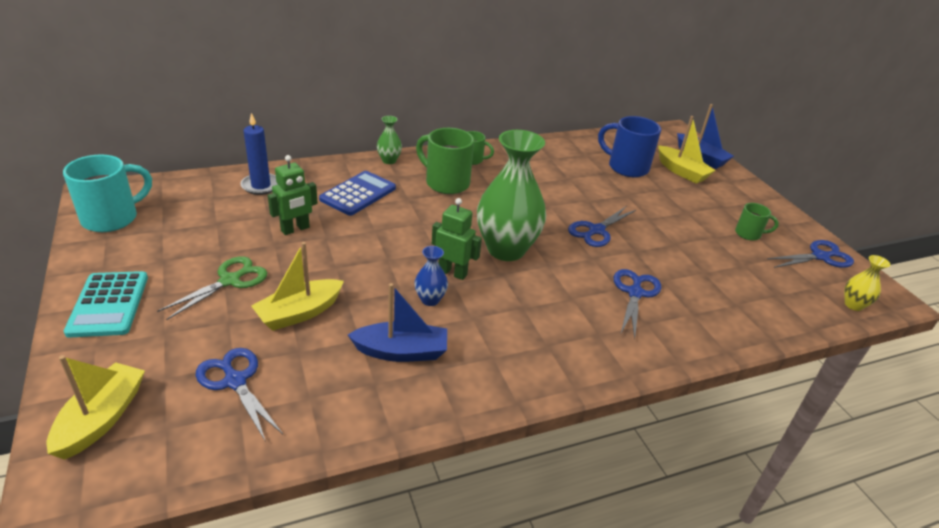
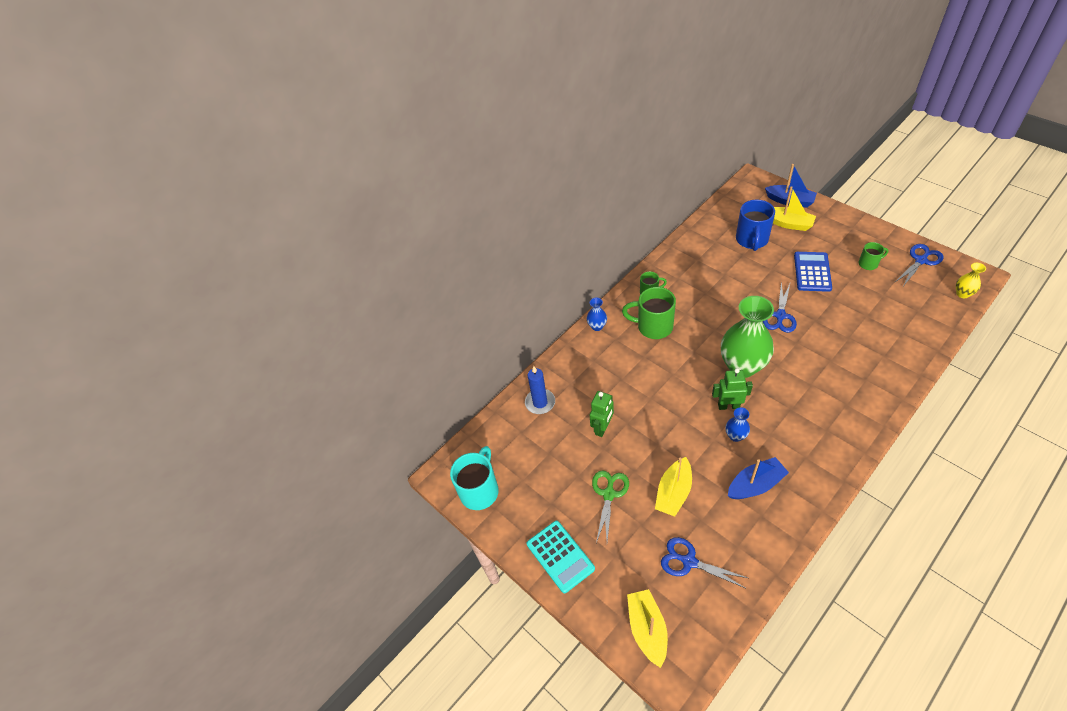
camera: 15 degrees left, 15 degrees up
(358, 194) = (609, 371): blue calculator -> blue calculator (812, 272)
(389, 160) = (597, 326): green vase -> blue vase
(626, 167) = (751, 240): blue mug -> blue mug turned 90 degrees counterclockwise
(635, 293) = (842, 358): blue scissors -> none

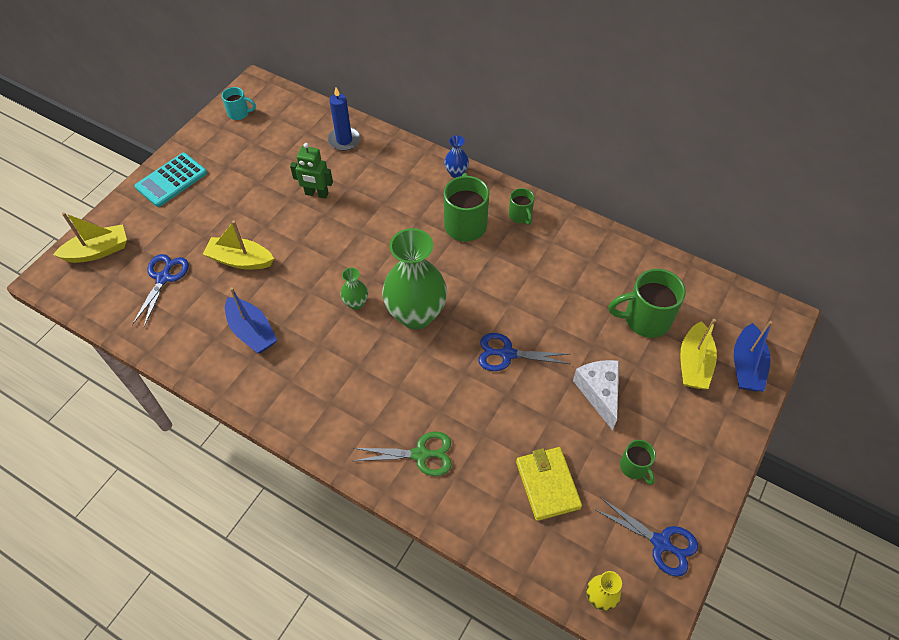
camera: 70 degrees right, 5 degrees up
(480, 490) = (239, 113): turquoise mug -> turquoise mug, size x0.55
(609, 494) = (237, 208): green scissors -> green scissors (420, 454)
(728, 406) = (356, 303): green robot -> green vase
(735, 436) = (314, 311): blue vase -> none
(751, 240) = (645, 319): blue mug -> green mug
(812, 272) = (599, 393): blue calculator -> white cheese
(886, 308) = (547, 484): none -> yellow wallet

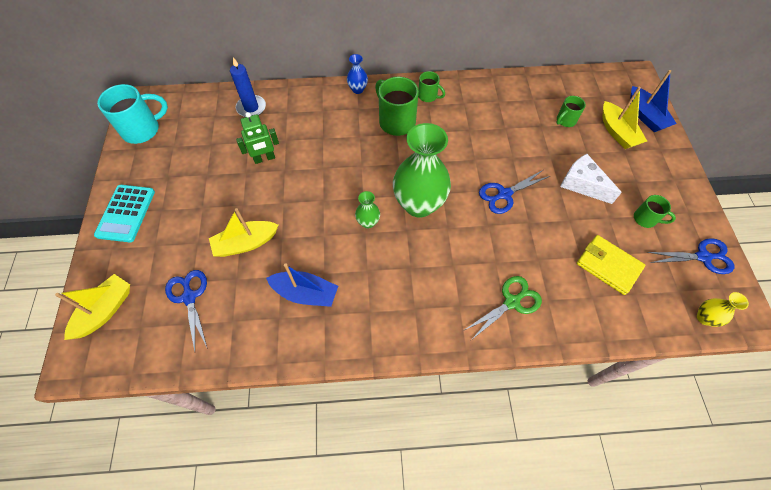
camera: 35 degrees left, 5 degrees up
(239, 113) = (142, 130): turquoise mug -> turquoise mug, size x1.83
(645, 319) = (565, 120): green mug -> green mug, size x0.55

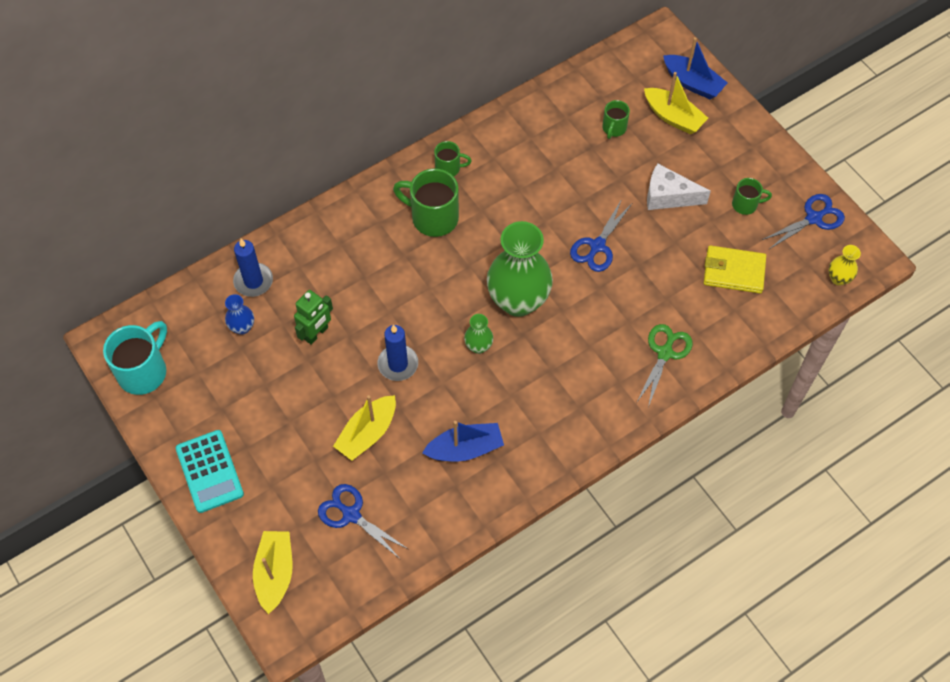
camera: 30 degrees left, 0 degrees up
(302, 206) = (398, 364): none -> blue candle
(358, 89) = (362, 198): blue vase -> blue vase (242, 327)

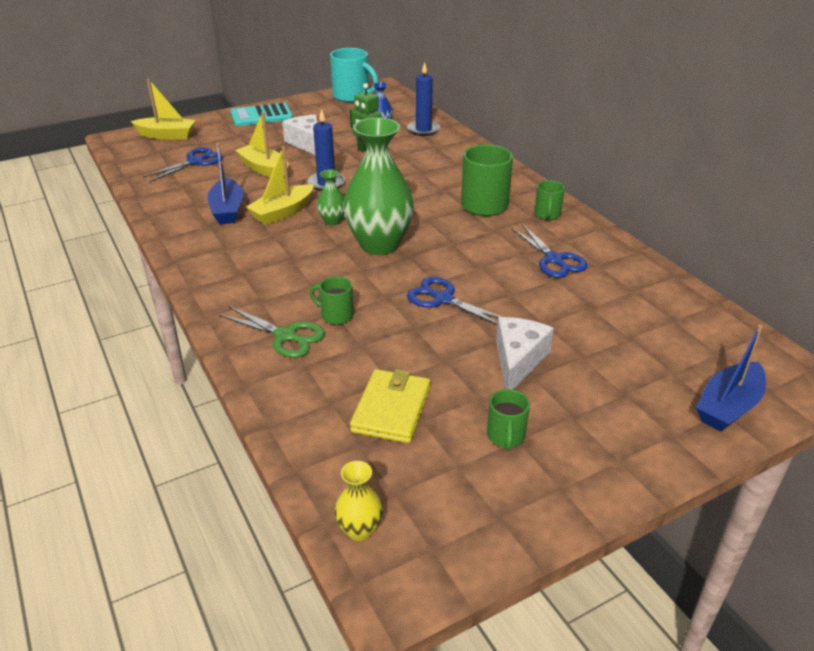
camera: 95 degrees right, 25 degrees down
(295, 401) = (306, 143): none -> white cheese
(614, 128) = (624, 325): green mug -> green mug (336, 315)
(673, 117) = (656, 380): yellow boat -> yellow boat (283, 212)
(814, 218) = (480, 516): blue scissors -> blue scissors (554, 260)

